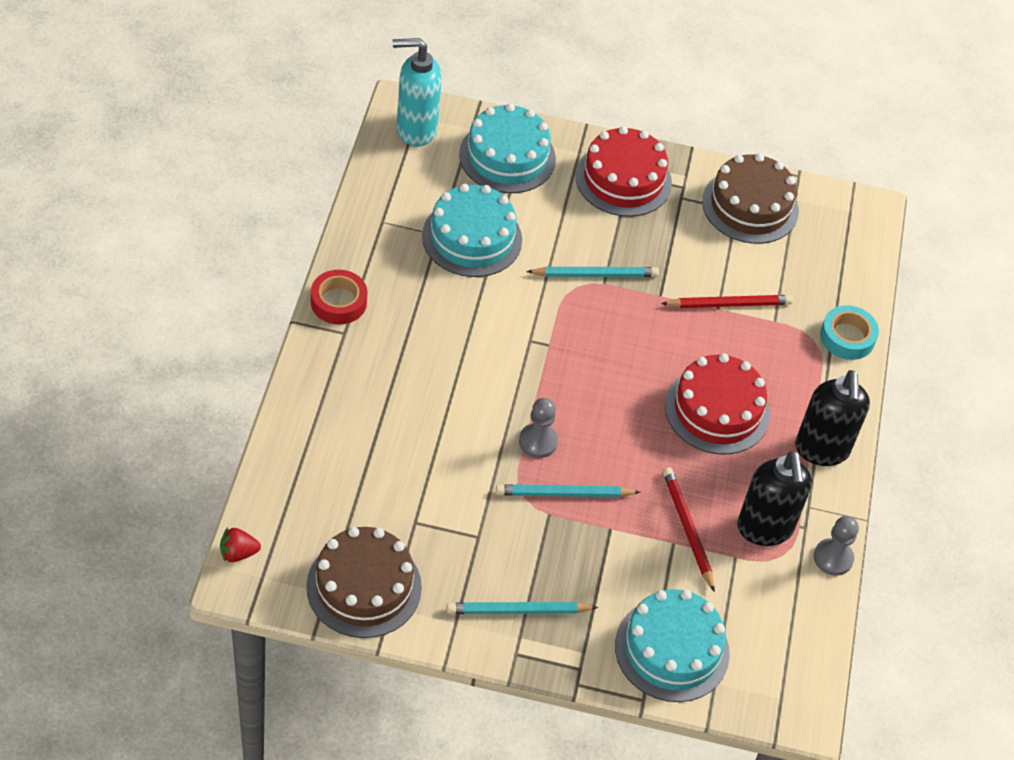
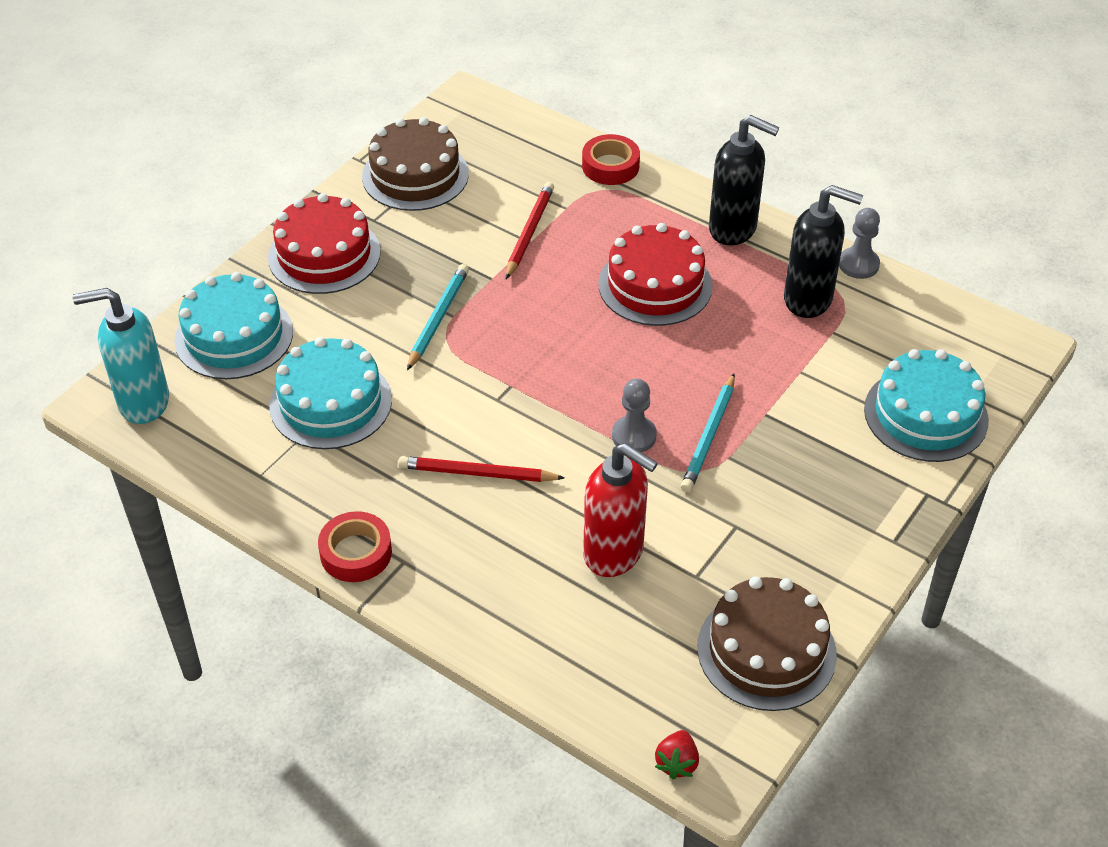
camera: 60 degrees left, 5 degrees down
(412, 462) = (614, 553): none -> red soap dispenser
(415, 130) = (142, 402): turquoise soap dispenser -> turquoise soap dispenser turned 60 degrees clockwise
(518, 610) = (842, 522): turquoise pencil -> none
(688, 529) = (788, 355): red pencil -> red pencil (477, 473)
(847, 337) = (610, 166): turquoise tape -> red tape

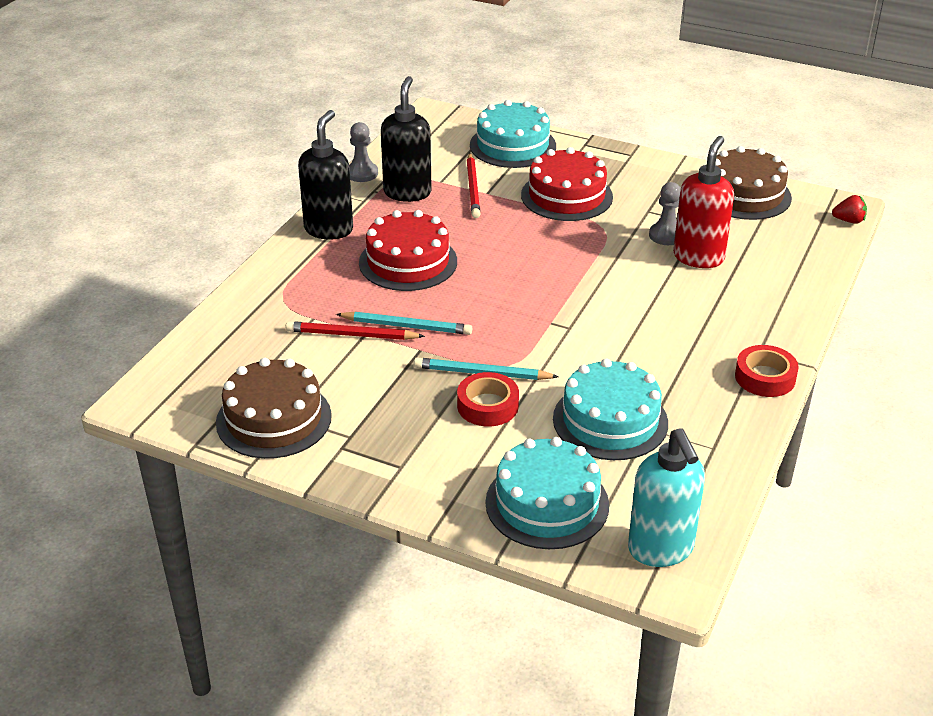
camera: 100 degrees left, 10 degrees down
(324, 255) = (410, 462): red cake -> red cake (566, 196)
(477, 473) = (653, 327): red pencil -> red pencil (473, 188)
(610, 166) = (248, 298): red tape -> red tape (487, 406)
(634, 436) = (582, 258): grey pawn -> grey pawn (666, 235)
(709, 436) = (568, 226): turquoise pencil -> turquoise pencil (406, 326)

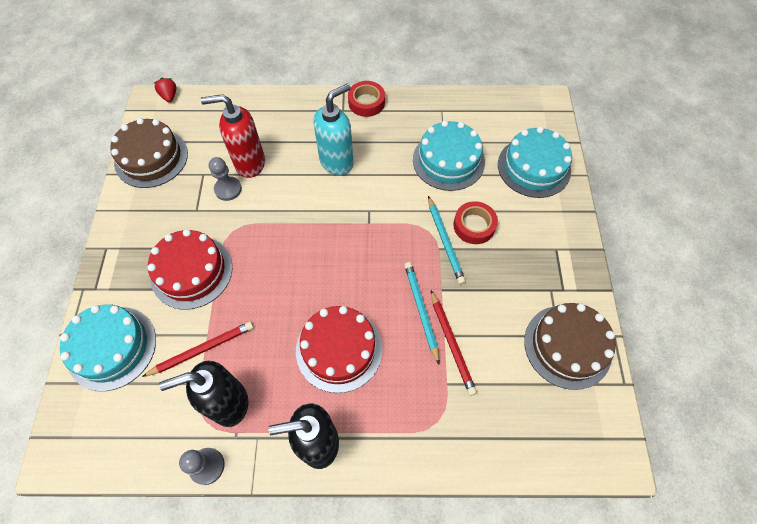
camera: 115 degrees left, 25 degrees up
(661, 550) = (531, 112): turquoise soap dispenser -> turquoise soap dispenser (337, 162)

